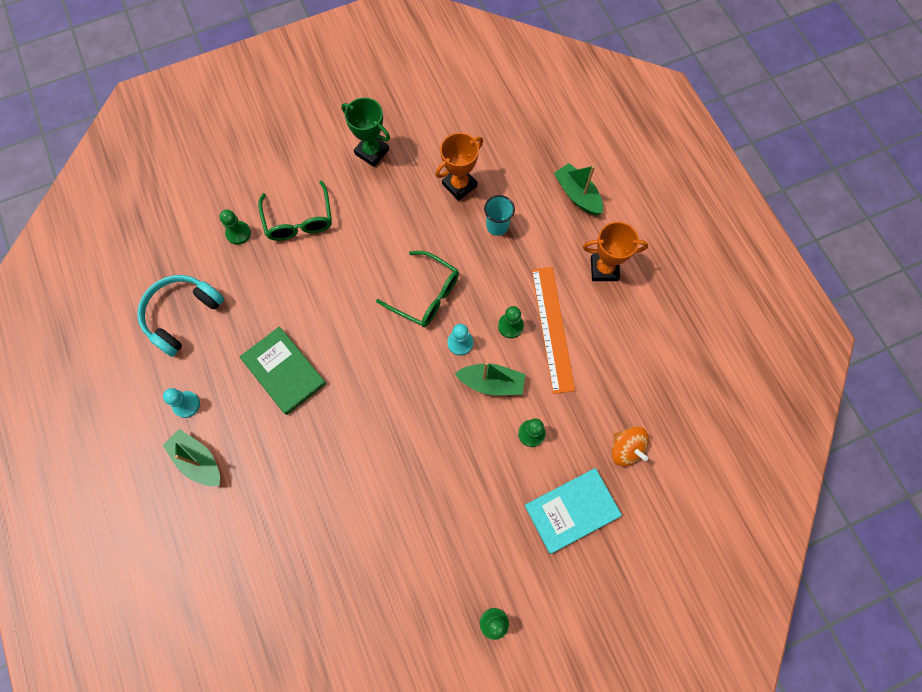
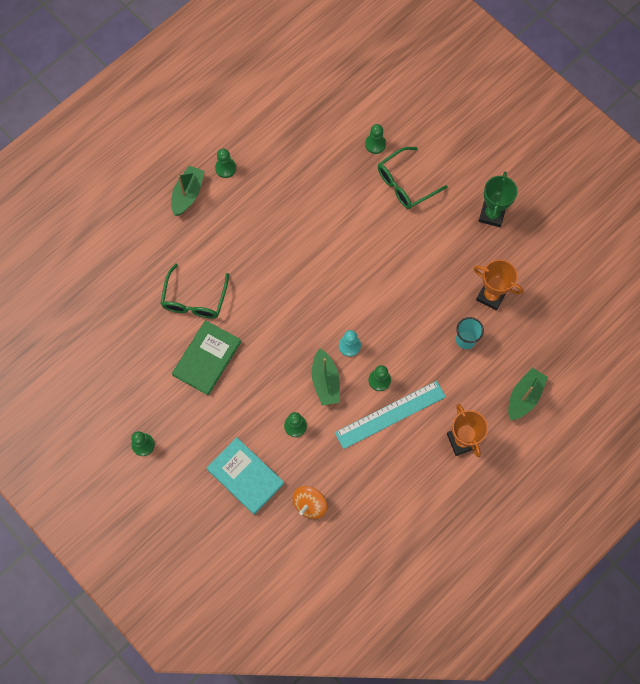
camera: 70 degrees right, 0 degrees up
(182, 315) = (292, 134): turquoise headphones -> none
(186, 404) = (225, 168): turquoise pawn -> green pawn
(284, 371) = (276, 224): green book -> green book (207, 358)
(425, 294) = (380, 304): green glasses -> green glasses (194, 299)
(552, 328) = (390, 414): orange ruler -> turquoise ruler

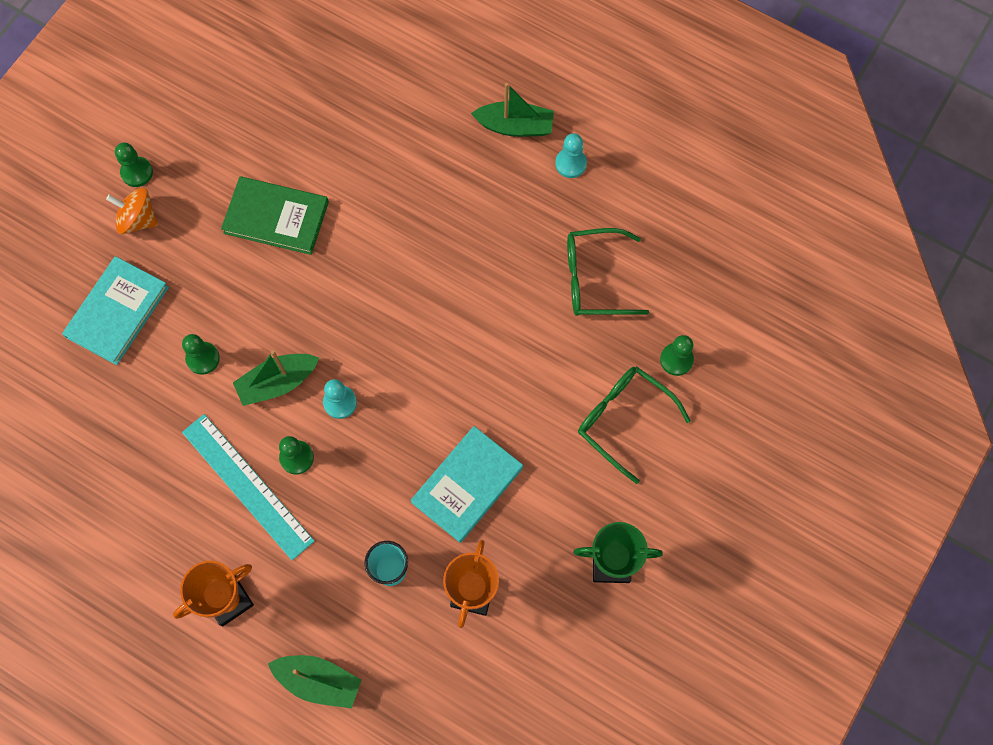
camera: 75 degrees right, 0 degrees up
(194, 299) = (359, 178): green glasses -> green glasses (596, 279)
(225, 168) = (570, 163): green pawn -> turquoise pawn
(310, 504) = (93, 407): orange spinning top -> orange spinning top (138, 219)
(423, 282) = (467, 485): none -> turquoise book

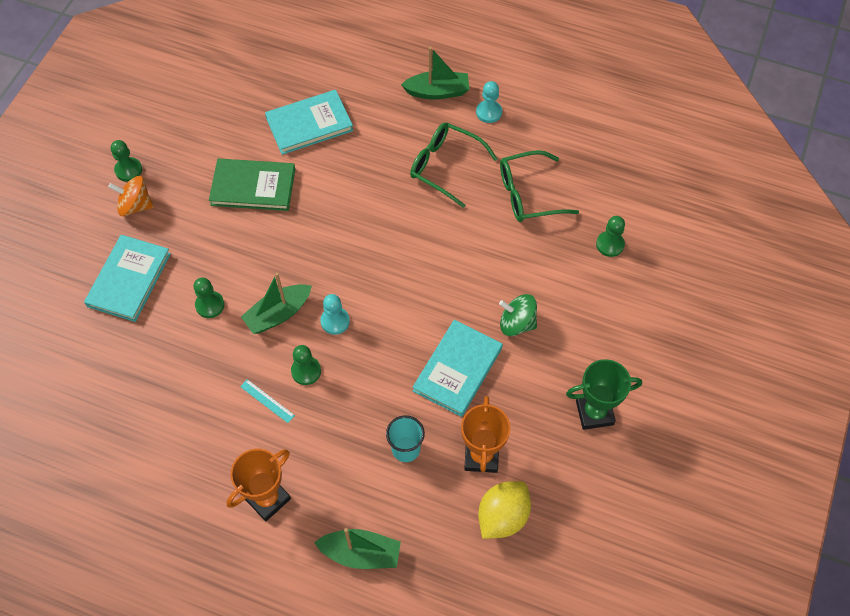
camera: 10 degrees left, 10 degrees down
(247, 486) = (267, 401): turquoise ruler -> turquoise ruler, size x0.41
(355, 146) = (309, 124): none -> turquoise book
(481, 667) = (502, 516): none -> yellow lemon
(546, 440) = (517, 323): none -> green spinning top
(624, 421) = (578, 298): green glasses -> green glasses (446, 167)

